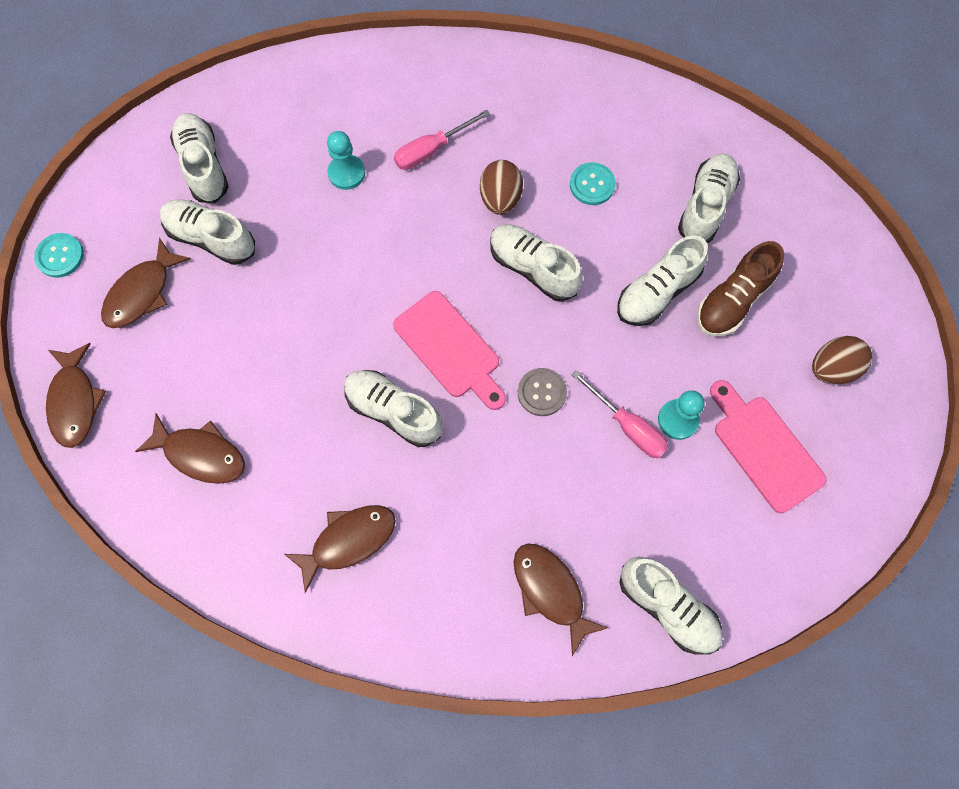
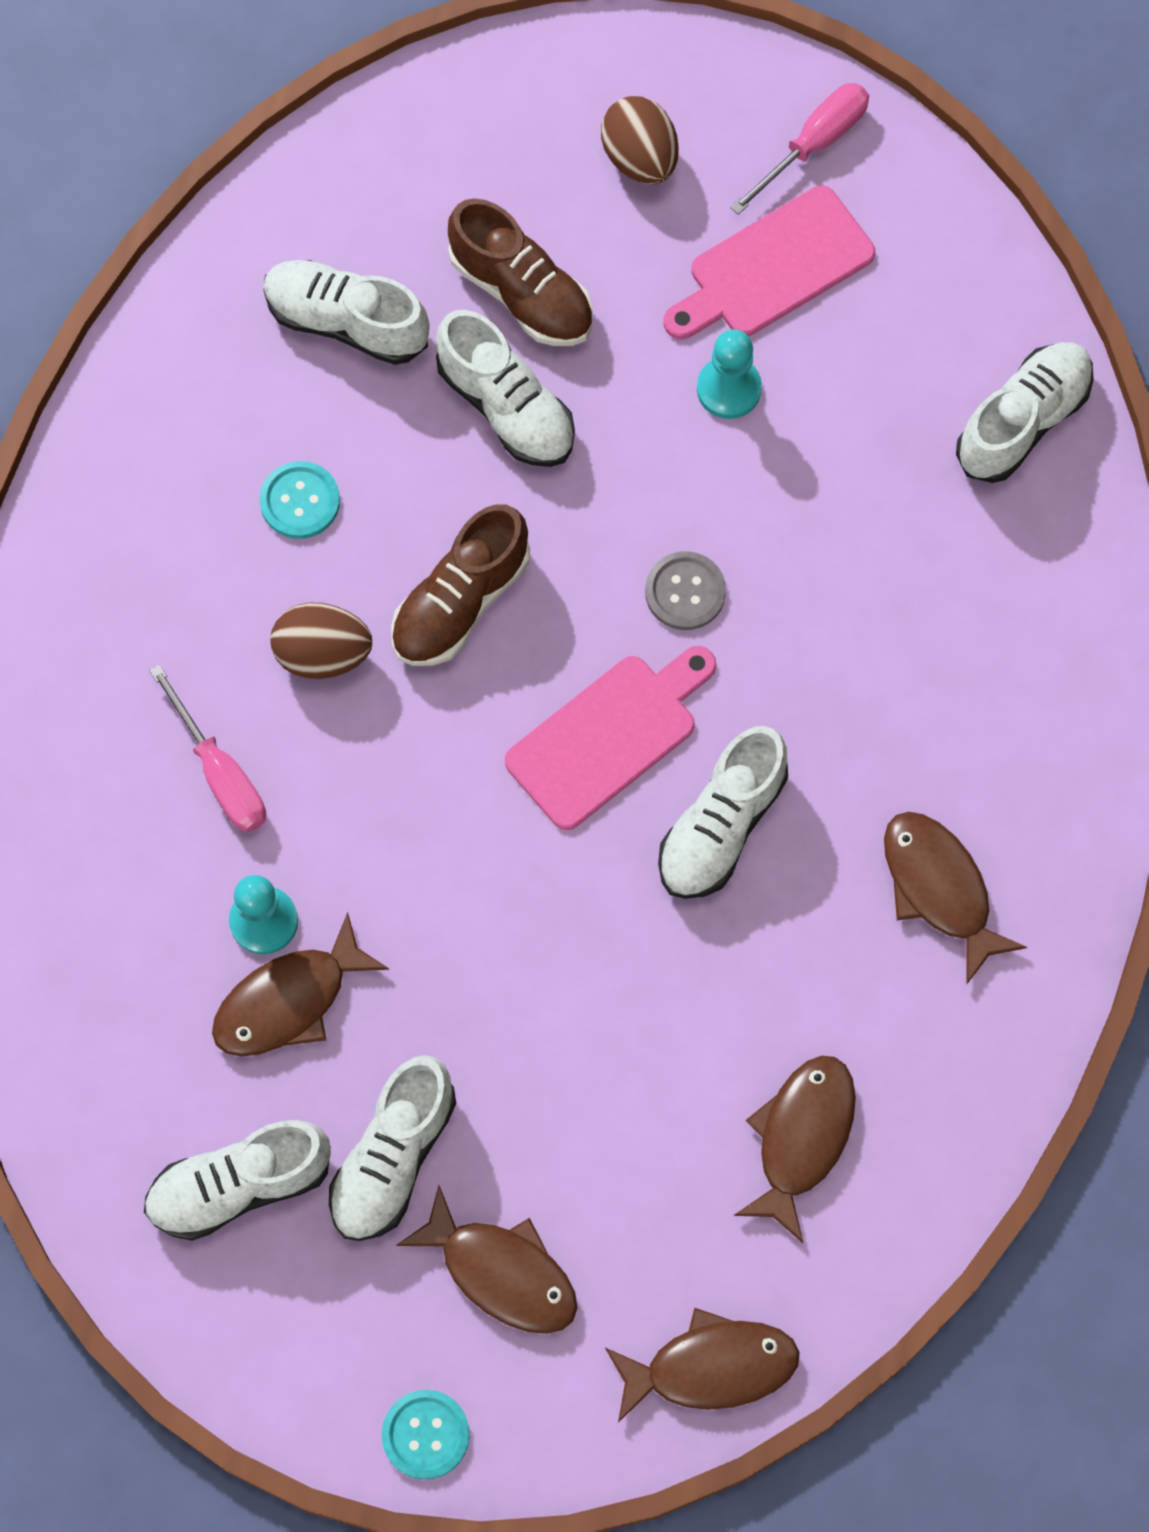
camera: 90 degrees left, 0 degrees up
(533, 268) = (460, 602): white shoe -> brown shoe
(550, 591) = (1006, 585): brown fish -> brown fish (289, 1000)
(628, 426) = (740, 463): pink screwdriver -> pink screwdriver (813, 144)

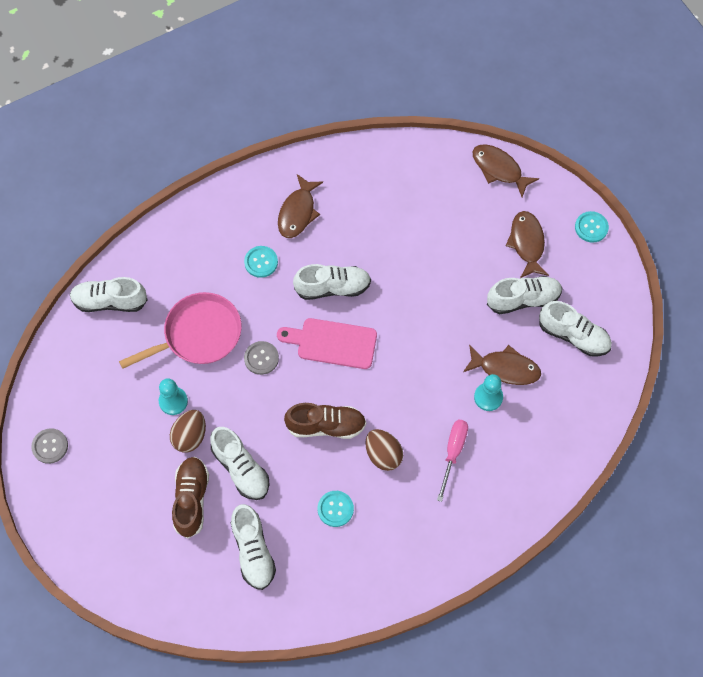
camera: 130 degrees left, 5 degrees down
(506, 407) = (241, 469): white shoe -> white shoe turned 135 degrees clockwise
(640, 158) = (103, 502): brown egg -> brown egg (190, 436)
(773, 268) = (112, 422): pink cutting board -> none
(801, 1138) = (410, 194): brown fish -> none
(813, 144) = (50, 446): pink screwdriver -> grey button
(825, 522) = (198, 334): none -> pink pan
(885, 738) = (261, 262): none -> turquoise button

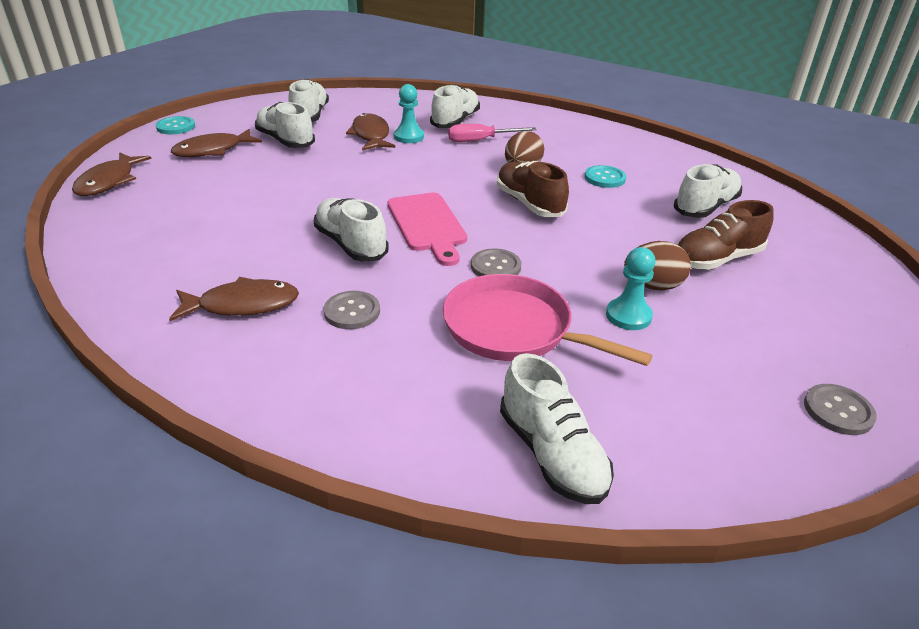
camera: 120 degrees left, 30 degrees down
(241, 469) = (640, 239): white shoe -> white shoe (455, 121)
(261, 262) = (352, 312): turquoise button -> grey button

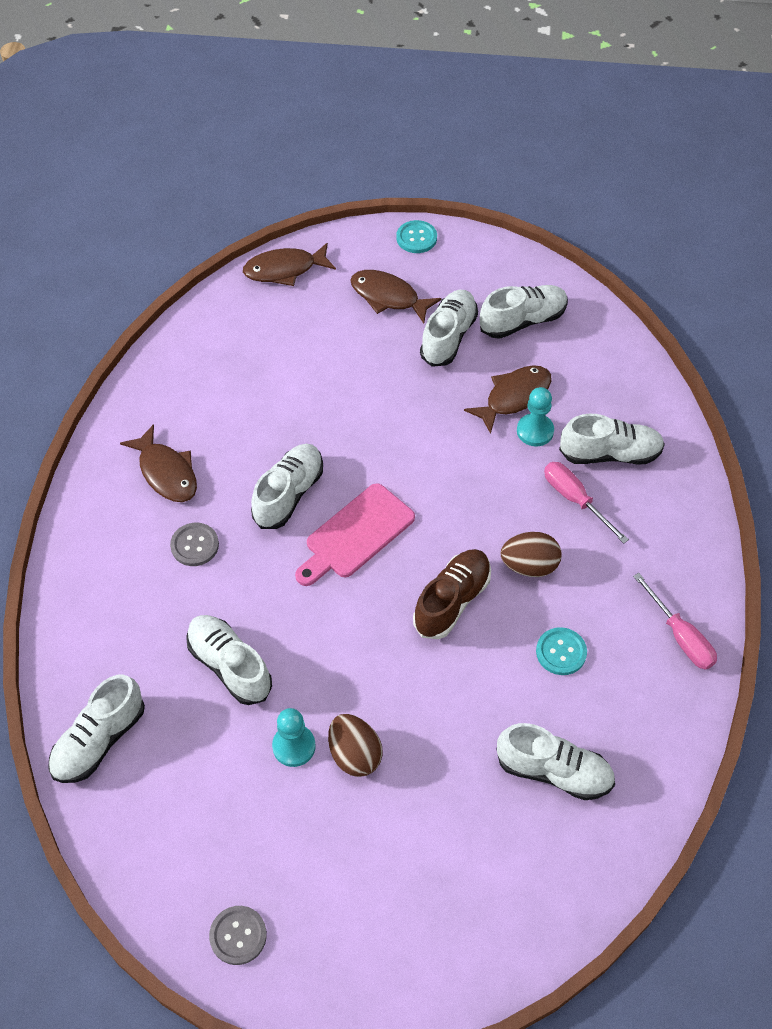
camera: 65 degrees right, 20 degrees up
(495, 266) = (316, 617): grey button -> none
(514, 329) = (229, 666): pink pan -> white shoe
(617, 140) = (680, 636): none -> pink screwdriver
(716, 259) = (438, 802): brown shoe -> none

